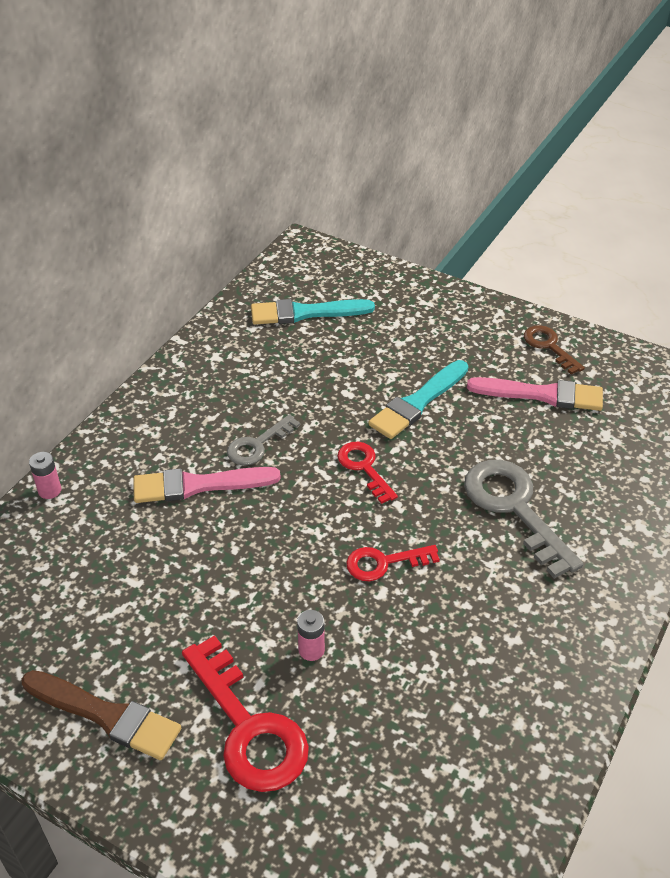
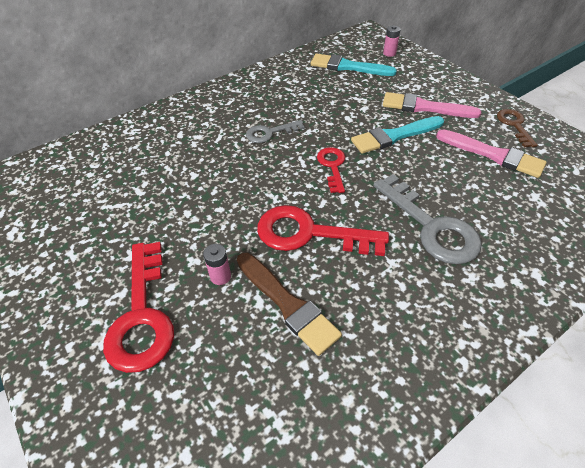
camera: 25 degrees right, 5 degrees up
(50, 490) = (130, 124): pink battery -> pink battery (389, 53)
(106, 715) = (61, 270): brown brush -> brown brush (288, 304)
(198, 485) = (217, 146): pink brush -> pink brush (424, 107)
(384, 563) = (309, 233): red key -> red key, size x1.75
(514, 508) = (431, 226): grey key -> grey key turned 150 degrees clockwise

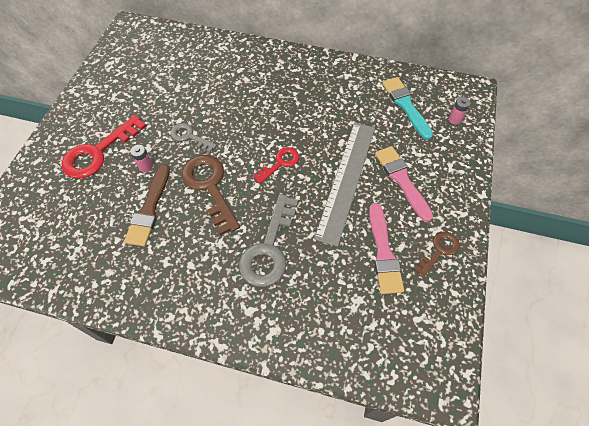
camera: 50 degrees right, 10 degrees up
(270, 133) = (283, 111): grey key -> grey key (189, 137)
(309, 233) = (209, 187): red key -> brown key
(394, 136) = (346, 180): turquoise brush -> grey ruler

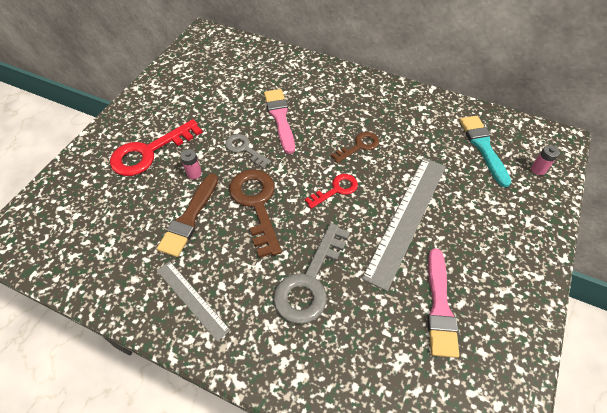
camera: 10 degrees right, 5 degrees down
(166, 281) = (192, 299): none -> grey ruler
(401, 180) = (470, 228): pink brush -> pink brush (280, 118)
(439, 251) = (505, 316): brown key -> brown key (359, 146)

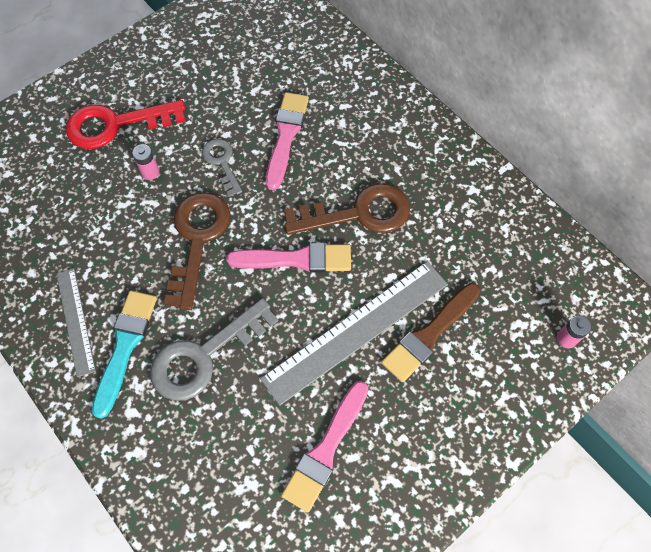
camera: 25 degrees right, 10 degrees up
(189, 218) = (118, 226): brown brush -> brown brush (429, 334)
(336, 190) = (296, 259): red key -> pink brush
(359, 146) = (358, 213): brown key -> brown key, size x1.75
(483, 147) = (515, 278): turquoise brush -> turquoise brush (125, 346)

